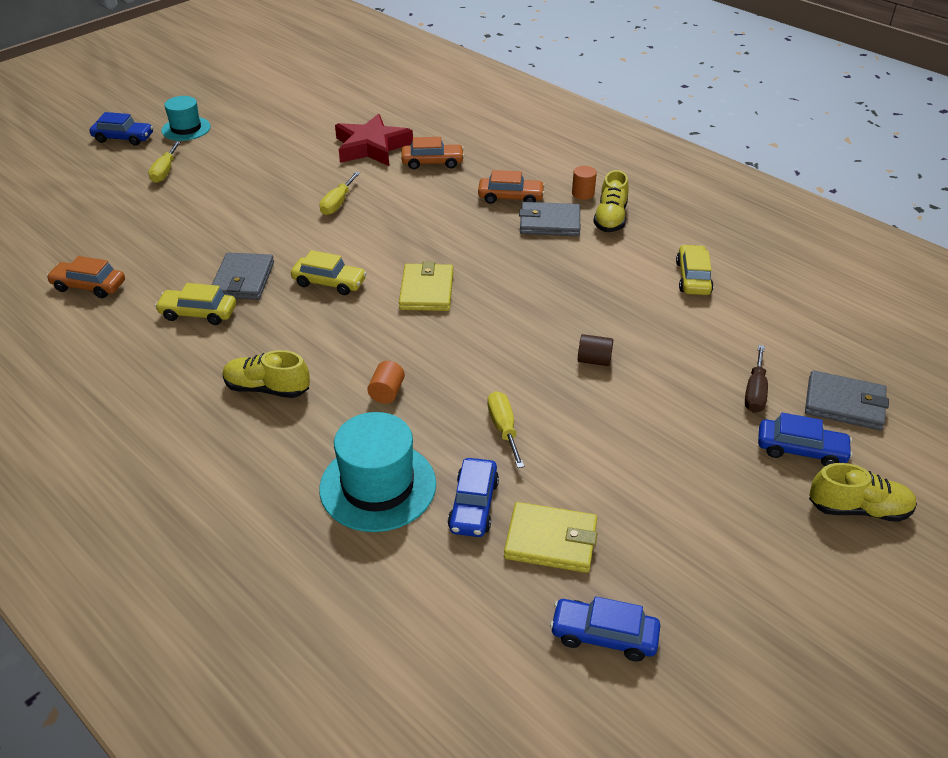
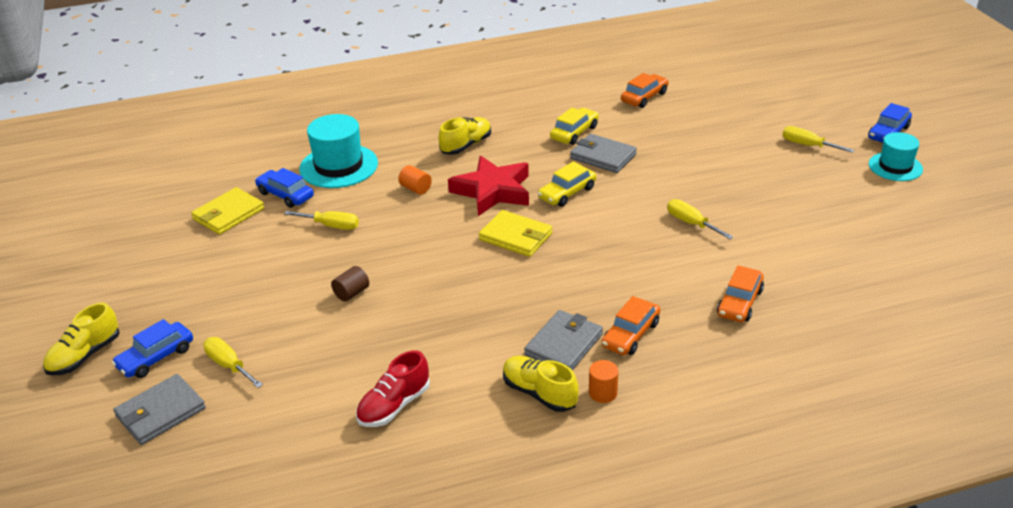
camera: 120 degrees right, 5 degrees down
(372, 147) = (798, 270): red star -> red star (493, 191)
(604, 635) = (153, 210): blue car -> none
(693, 278) = (394, 406): yellow car -> red shoe
(755, 392) = (229, 365): brown screwdriver -> yellow screwdriver

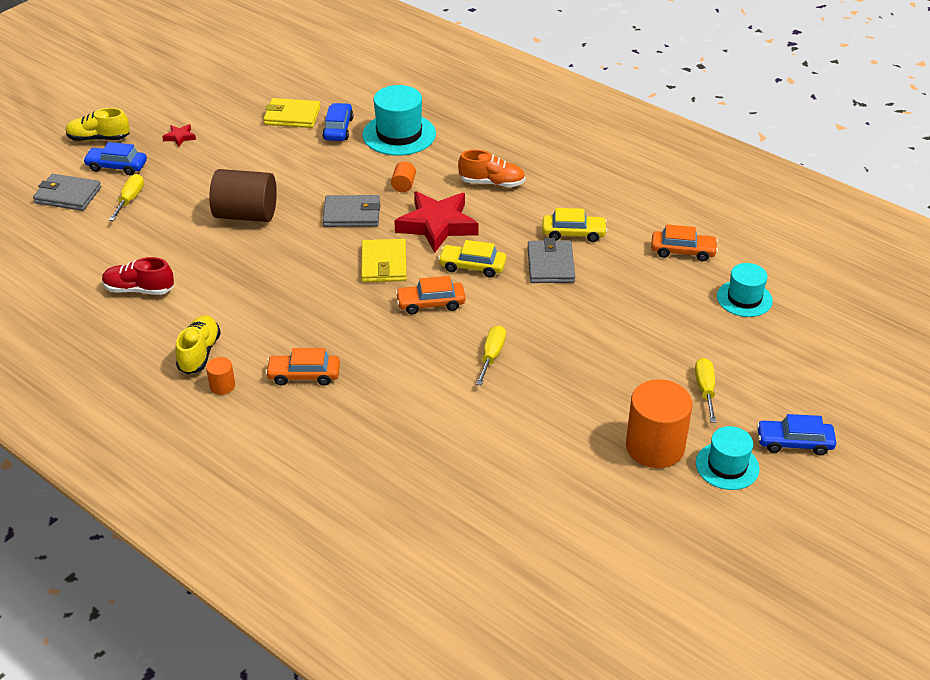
camera: 55 degrees right, 5 degrees up
(164, 296) = (180, 137): none -> red star
(331, 226) = (318, 168): yellow screwdriver -> none
(351, 293) = (246, 215): brown cylinder -> brown cylinder, size x2.22
(466, 145) = (492, 183): yellow shoe -> orange shoe
(564, 344) = (265, 344): grey wallet -> grey wallet (352, 214)
(721, 94) = (744, 299): none -> turquoise hat
(739, 302) = (396, 424): orange car -> orange car (431, 303)
(855, 188) = (655, 447): none -> orange cylinder

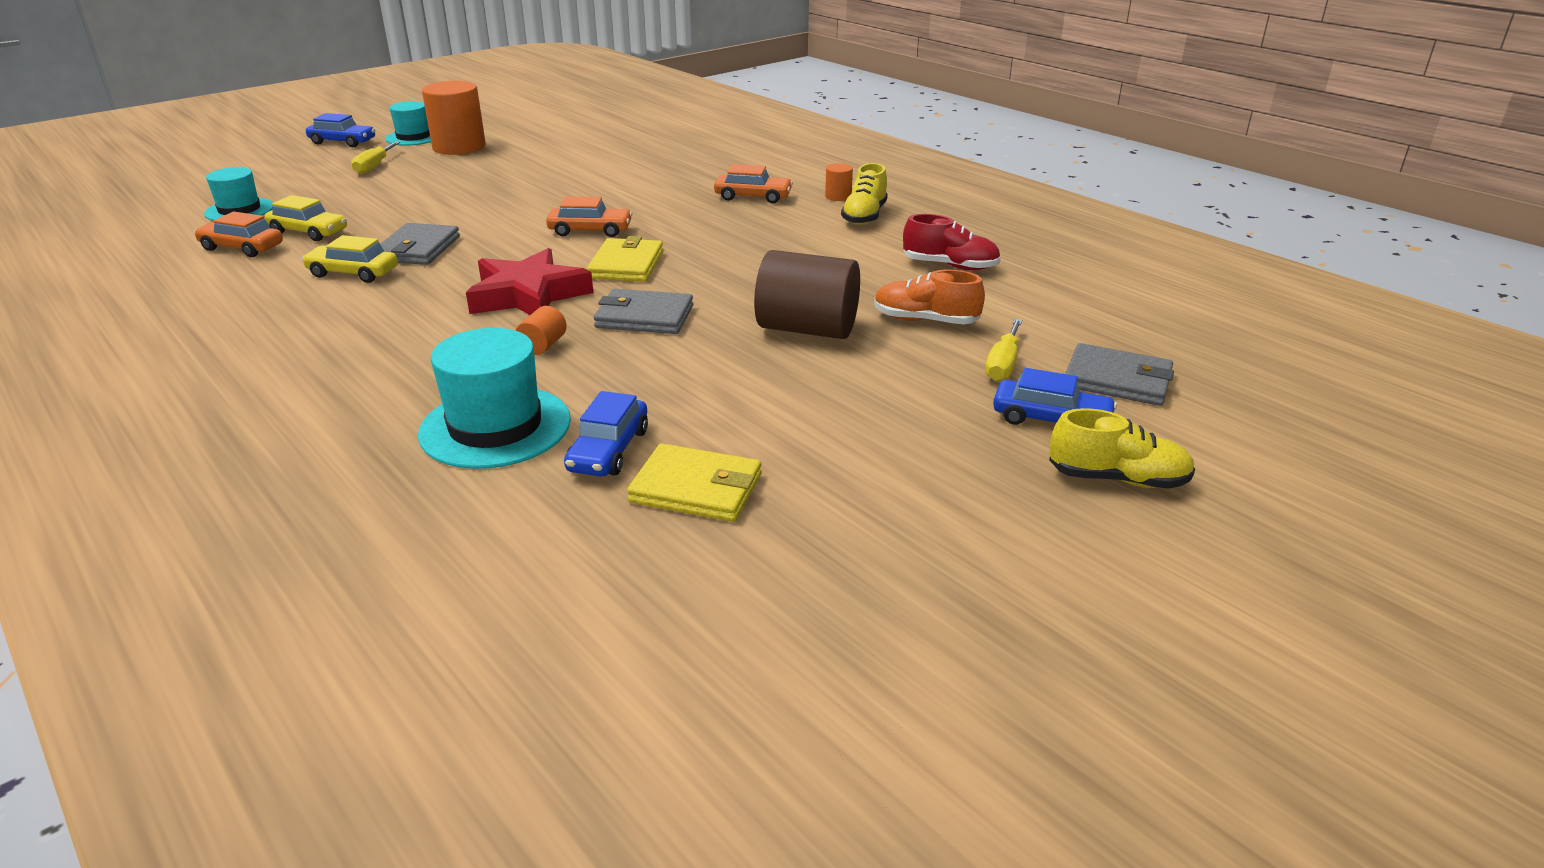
camera: 170 degrees left, 10 degrees down
(180, 137) = (940, 465): red star -> none
(472, 266) = (515, 254): yellow car -> yellow car (309, 232)
(492, 183) = (401, 336): orange shoe -> orange shoe (925, 320)
(492, 355) = (553, 195): yellow screwdriver -> none

